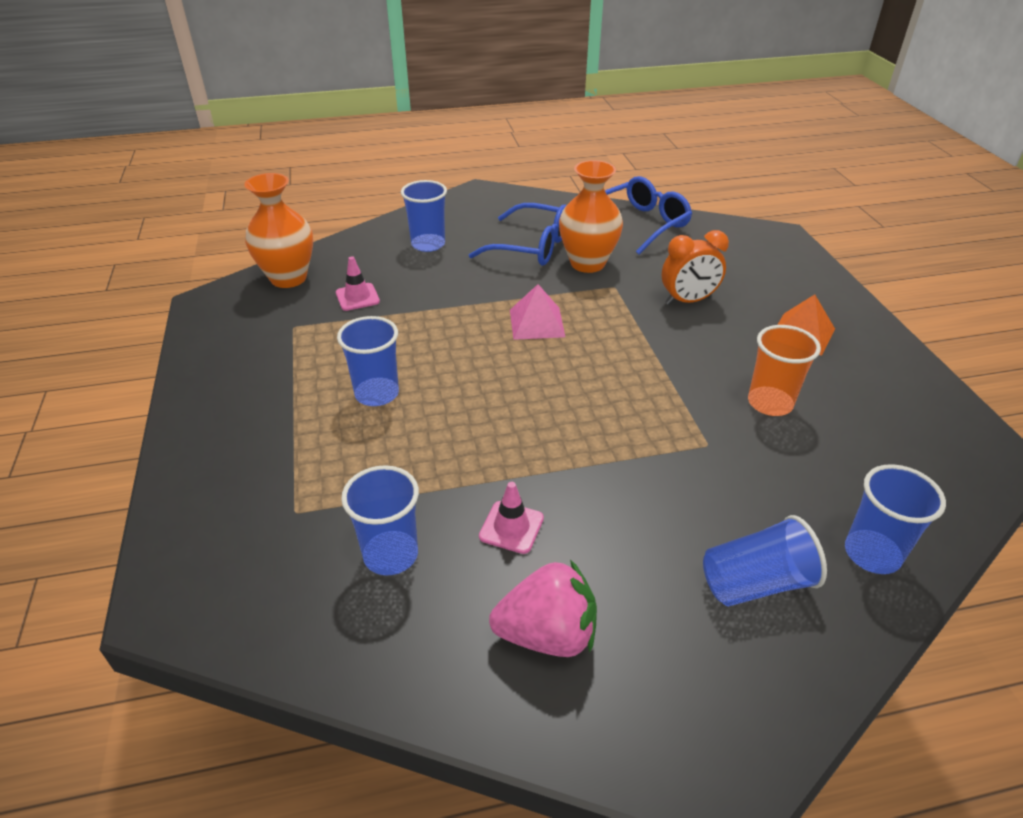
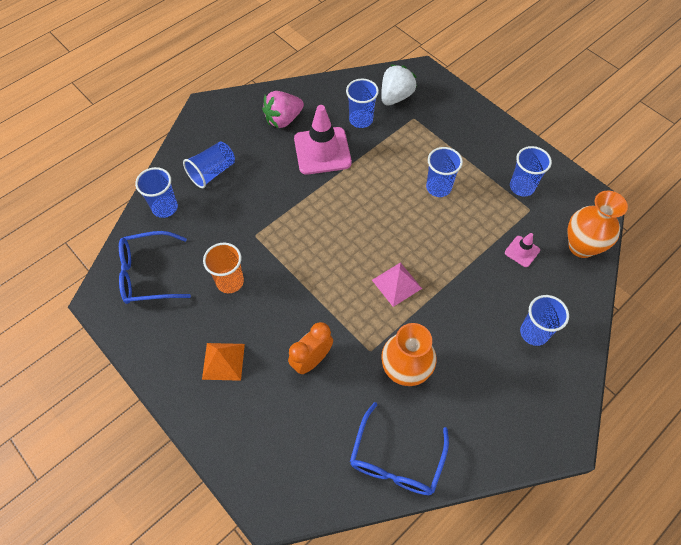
camera: 150 degrees right, 20 degrees up
(268, 350) = (522, 187): none -> blue cup
(279, 571) = (396, 97): none -> white strawberry
(511, 527) = (322, 151): pink traffic cone -> pink traffic cone, size x2.07
(530, 246) = (460, 371): blue glasses -> blue glasses (149, 274)

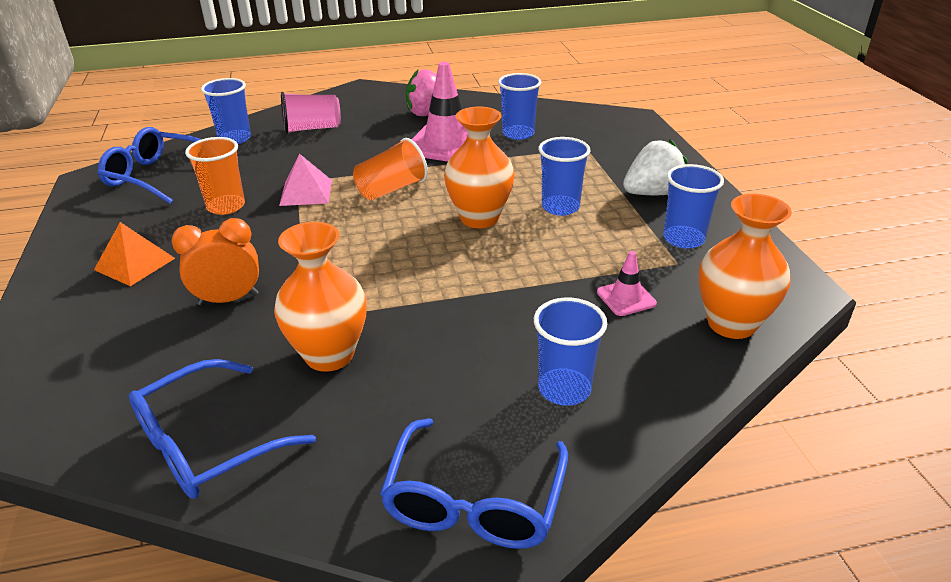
camera: 30 degrees right, 25 degrees down
(212, 172) = (312, 129): blue cup -> pink cup
(324, 215) = (391, 189): none -> orange cup
(396, 97) = (580, 128): white strawberry -> white strawberry (652, 193)
(396, 284) = (413, 270): pink pyramid -> pink pyramid (306, 192)
(399, 219) = (479, 218): none -> orange vase
(540, 420) = (474, 500): none -> blue glasses

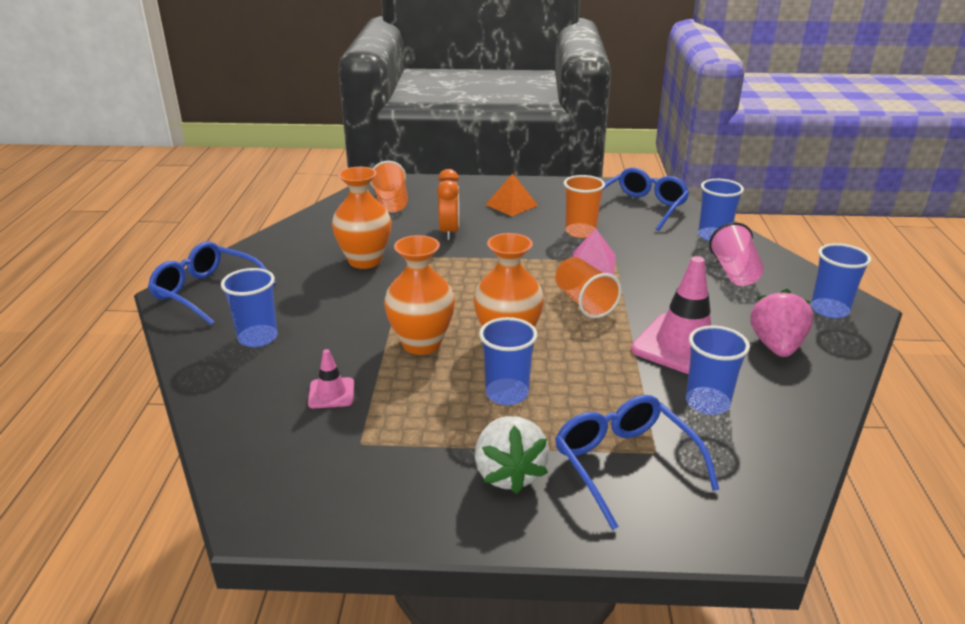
camera: 105 degrees right, 5 degrees down
(106, 384) = (391, 203): none -> orange cup
(209, 443) = (320, 227): blue glasses -> blue glasses (625, 465)
(683, 239) = (399, 463): blue cup -> blue cup (829, 310)
(731, 324) = (251, 443): orange vase -> orange vase (421, 344)

